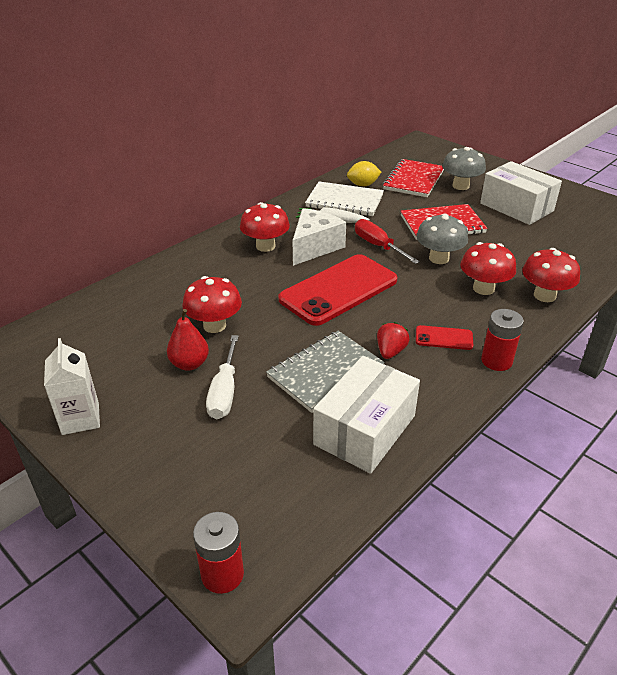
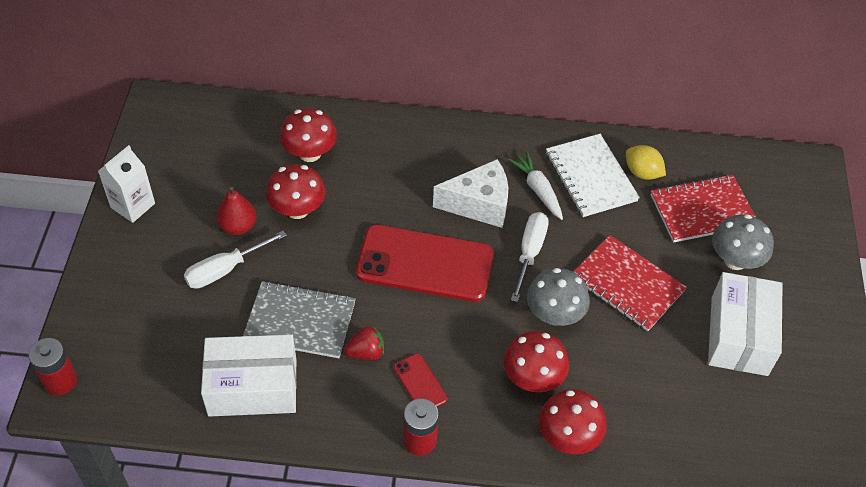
camera: 50 degrees right, 15 degrees up
(265, 246) = (445, 167): red mushroom -> red mushroom (310, 153)
(378, 246) = (530, 252): red screwdriver -> white screwdriver

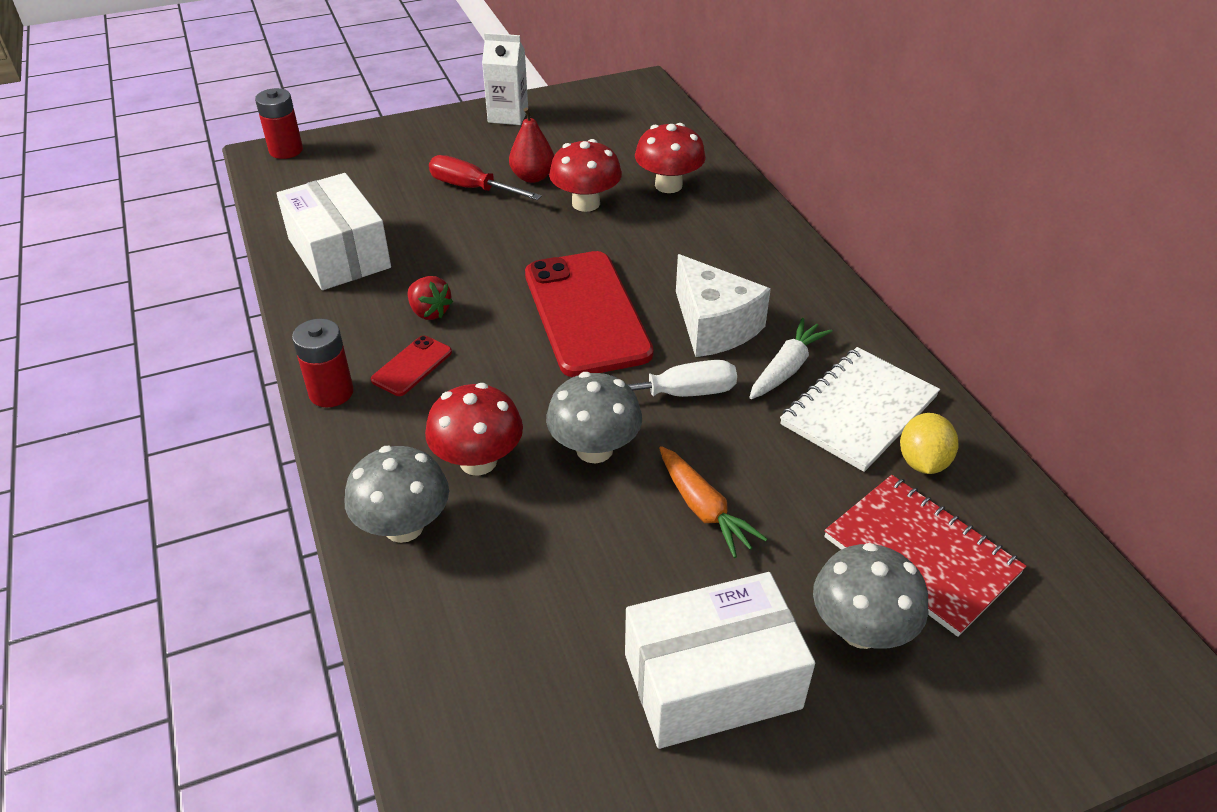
camera: 65 degrees right, 10 degrees down
(224, 270) = (471, 188): white screwdriver -> red screwdriver
(300, 321) = (440, 254): grey notebook -> none
(568, 437) = (404, 526): red mushroom -> grey mushroom
(627, 284) = (703, 509): red notebook -> orange carrot

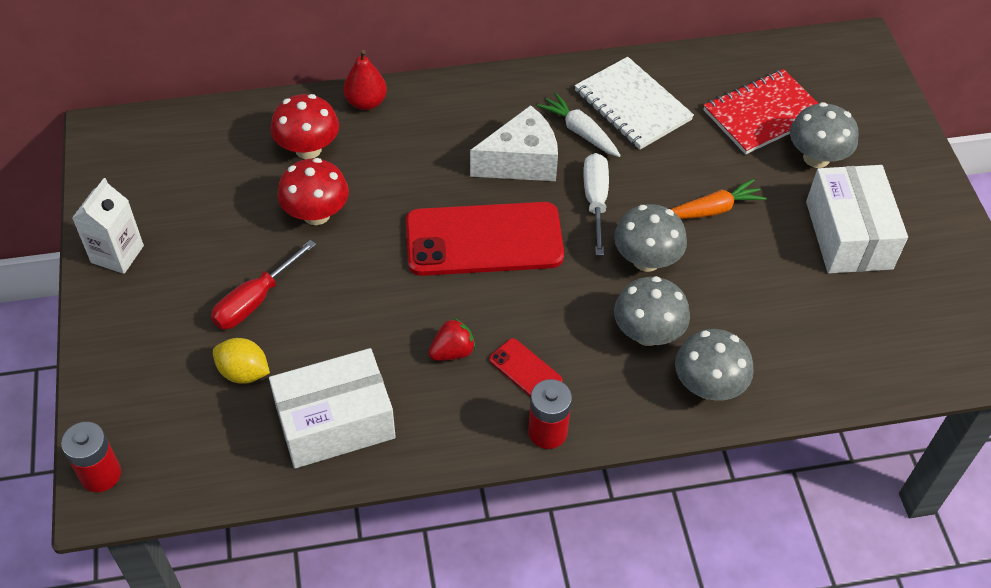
camera: 80 degrees left, 10 degrees up
(478, 461) = (647, 333): red mushroom -> grey mushroom
(532, 177) = (253, 248): red pear -> red pear (366, 102)
(922, 462) = (686, 89): yellow lemon -> yellow lemon (244, 372)

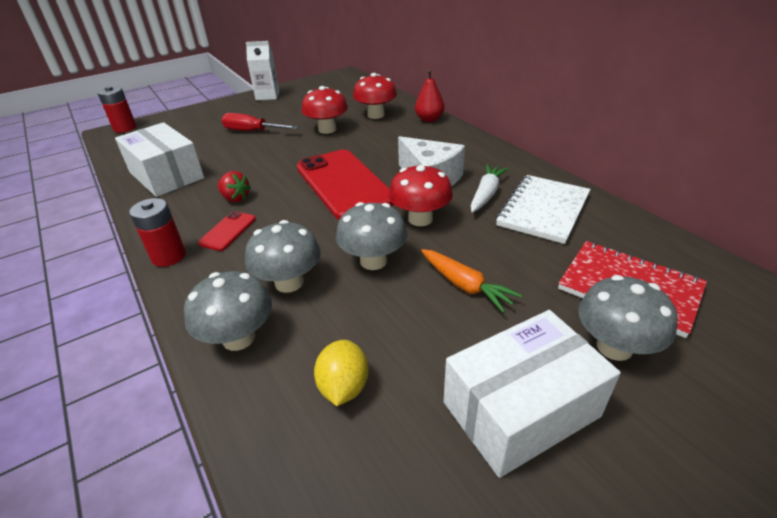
camera: 70 degrees right, 15 degrees down
(244, 372) = (199, 142): yellow lemon -> yellow lemon (344, 387)
(595, 200) = (420, 219): white screwdriver -> red mushroom

